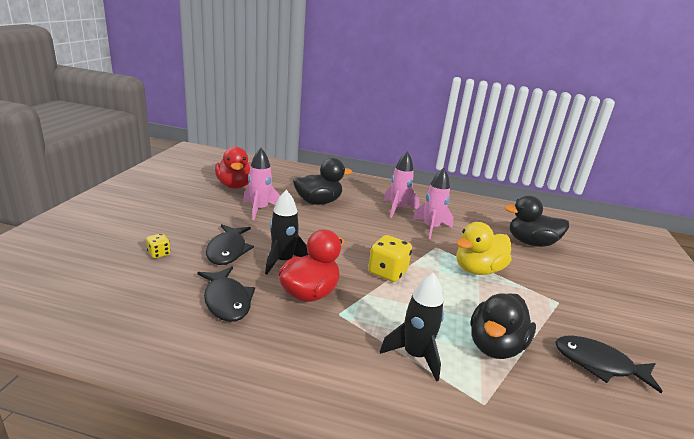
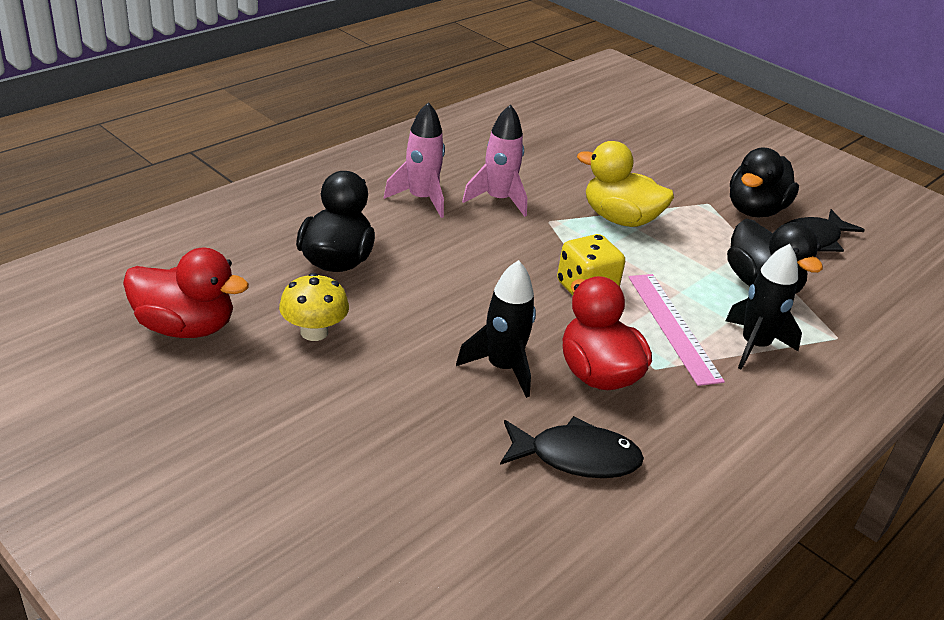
camera: 60 degrees left, 10 degrees up
(159, 254) = (393, 495): yellow dice -> none
(228, 250) = (434, 413): black fish -> none
(260, 209) = (314, 332): pink rocket -> yellow mushroom
(391, 313) = (673, 327): none -> pink ruler
(478, 270) = (620, 219): yellow duck -> yellow duck turned 120 degrees clockwise
(531, 243) = (584, 149): black duck -> black duck (755, 210)

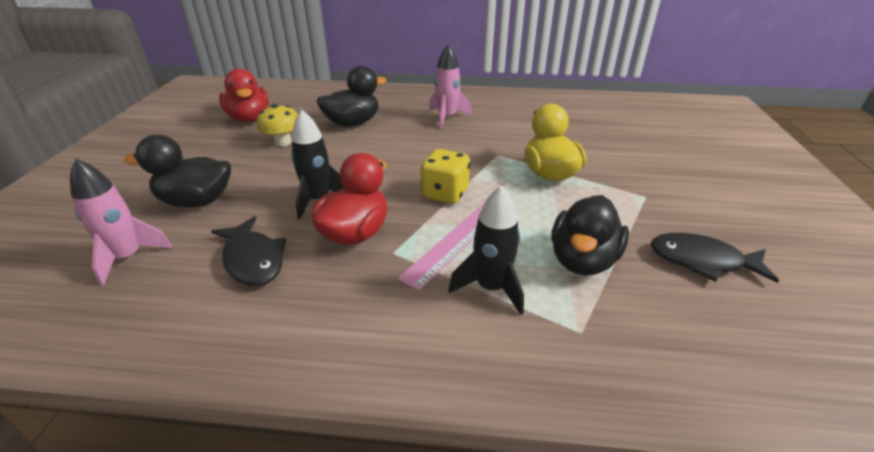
camera: 55 degrees right, 0 degrees up
(498, 200) = (489, 134): pink rocket -> pink rocket (128, 257)
(755, 210) = (682, 218): black duck -> black duck (196, 201)

